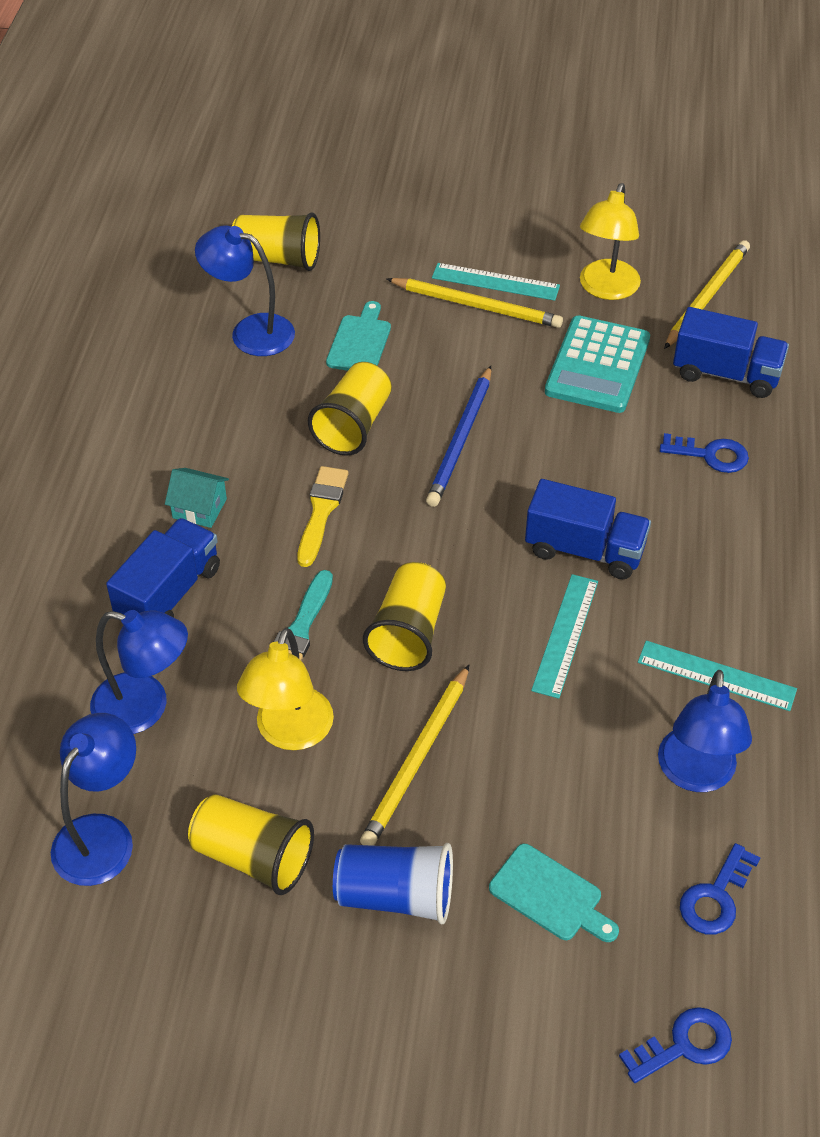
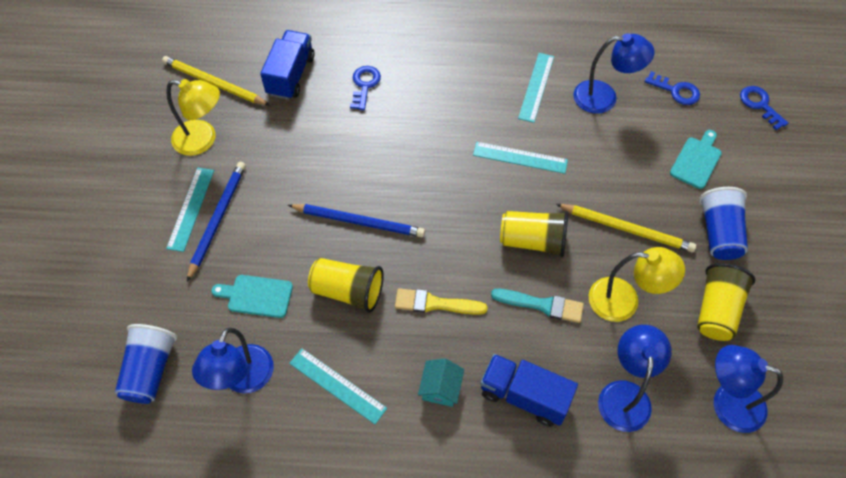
camera: 95 degrees left, 10 degrees up
(225, 412) = (337, 385): none -> turquoise ruler
(278, 259) = (150, 370): yellow cup -> blue cup
(476, 305) = (217, 220): yellow pencil -> blue pencil
(584, 550) = (451, 149): blue truck -> none
(597, 365) = (283, 144): turquoise calculator -> none

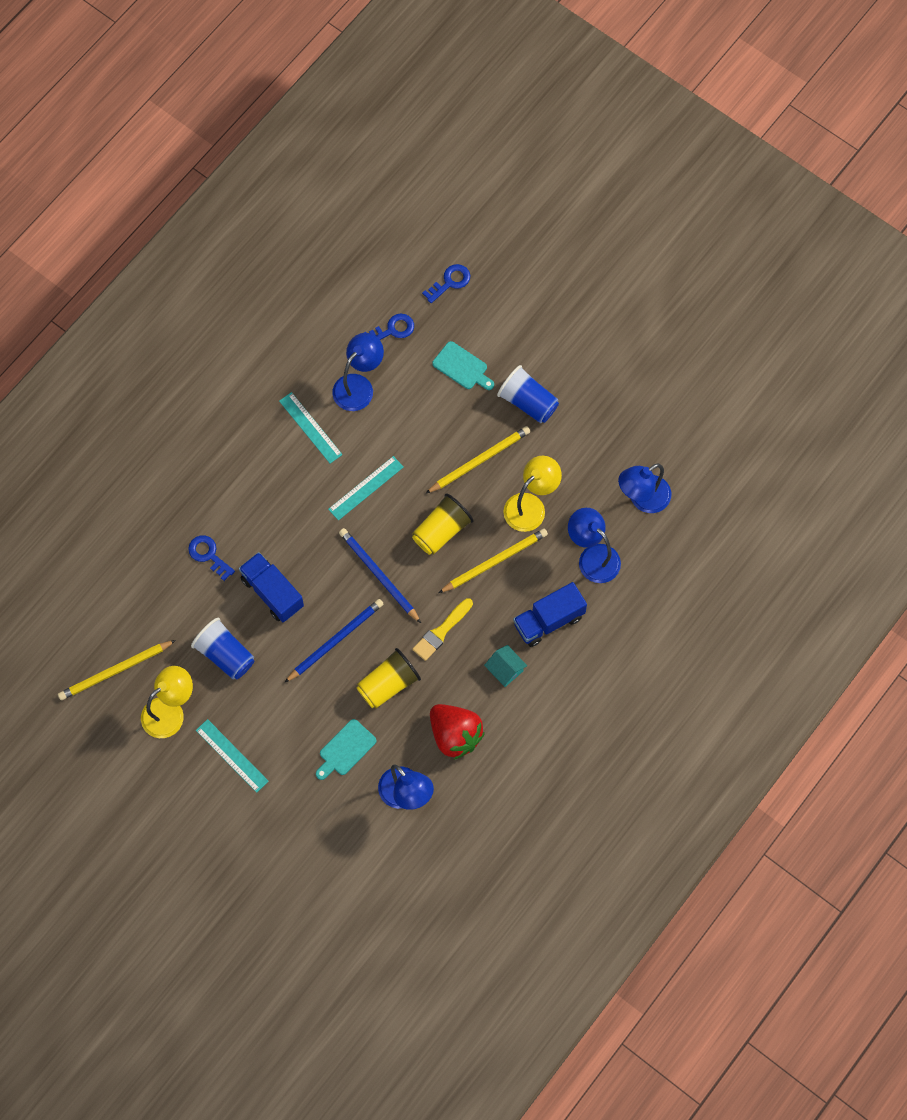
camera: 55 degrees left, 10 degrees up
(150, 370) = (353, 854): blue cup -> blue cup (225, 654)
(217, 220) = (257, 741): blue pencil -> blue pencil (379, 576)
(291, 75) = (154, 606): blue truck -> blue truck (272, 592)
(337, 385) = (455, 735): turquoise ruler -> red strawberry
(542, 305) = (494, 561): turquoise brush -> yellow pencil
(696, 161) = (462, 367): turquoise cutting board -> turquoise cutting board turned 150 degrees clockwise
(716, 310) = (580, 452): yellow cup -> none
(760, 105) = (450, 282): blue key -> blue key turned 135 degrees clockwise

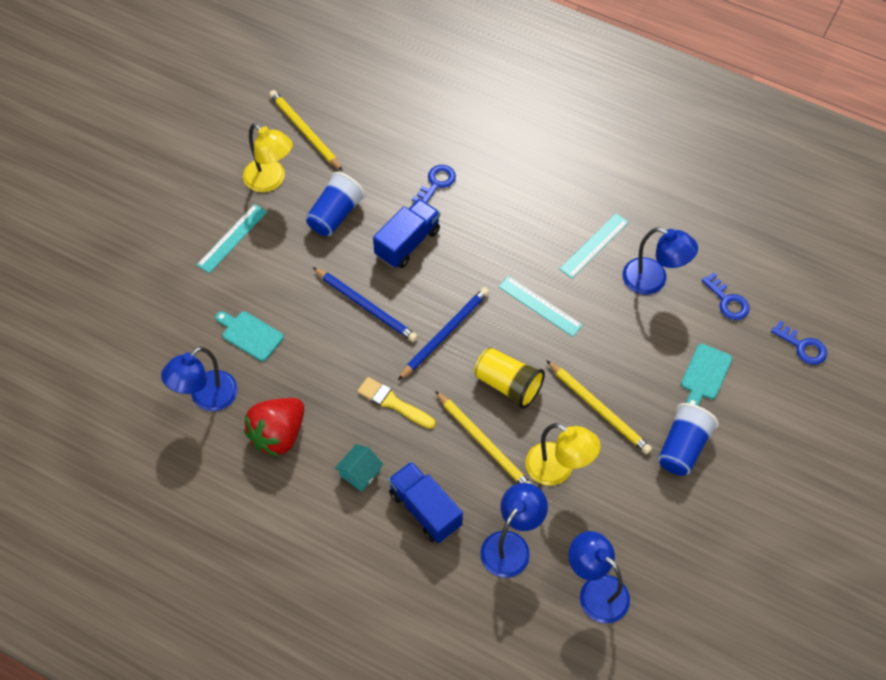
camera: 80 degrees right, 10 degrees down
(388, 684) = (326, 362): yellow cup -> none

